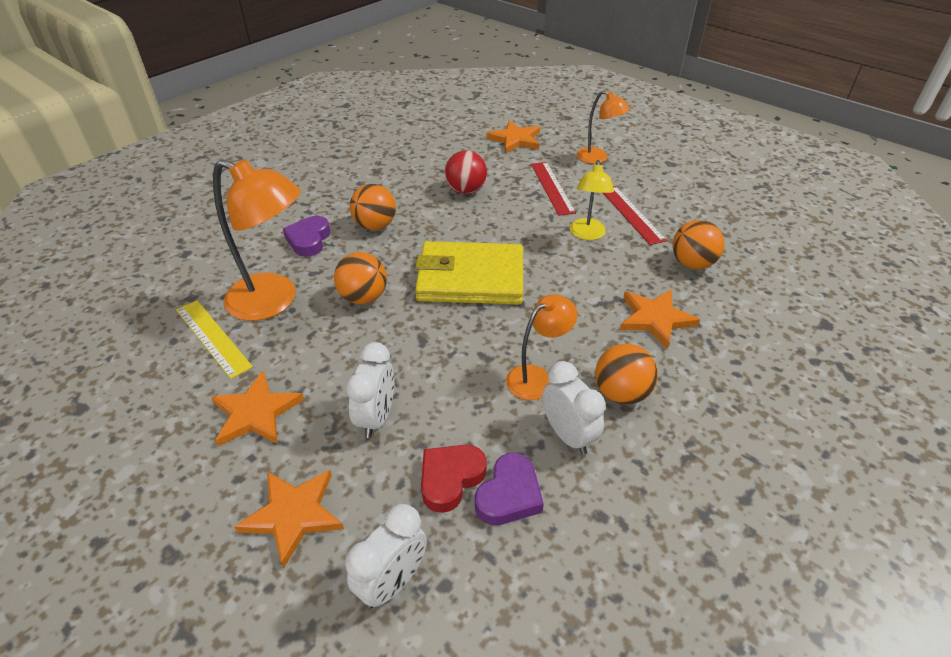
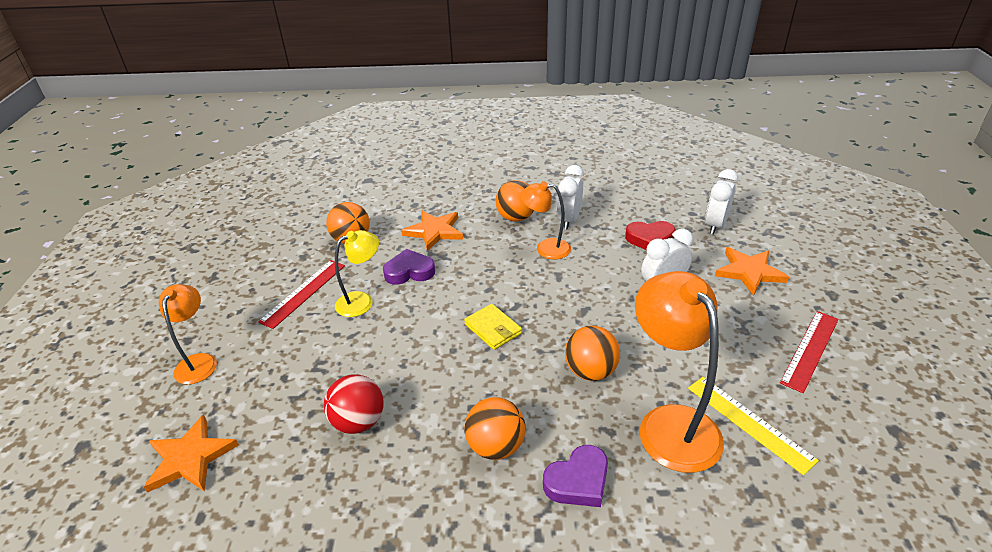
camera: 130 degrees left, 5 degrees down
(213, 337) = (749, 423): yellow ruler -> yellow ruler turned 45 degrees counterclockwise
(256, 413) = (742, 336): orange star -> none
(392, 582) = (715, 225): white clock -> white clock turned 60 degrees counterclockwise
(470, 278) = (493, 329): yellow wallet -> yellow wallet, size x0.47
(509, 495) = (628, 219): purple heart -> purple heart (409, 272)
(552, 188) = (295, 361): red ruler -> red ruler (810, 350)

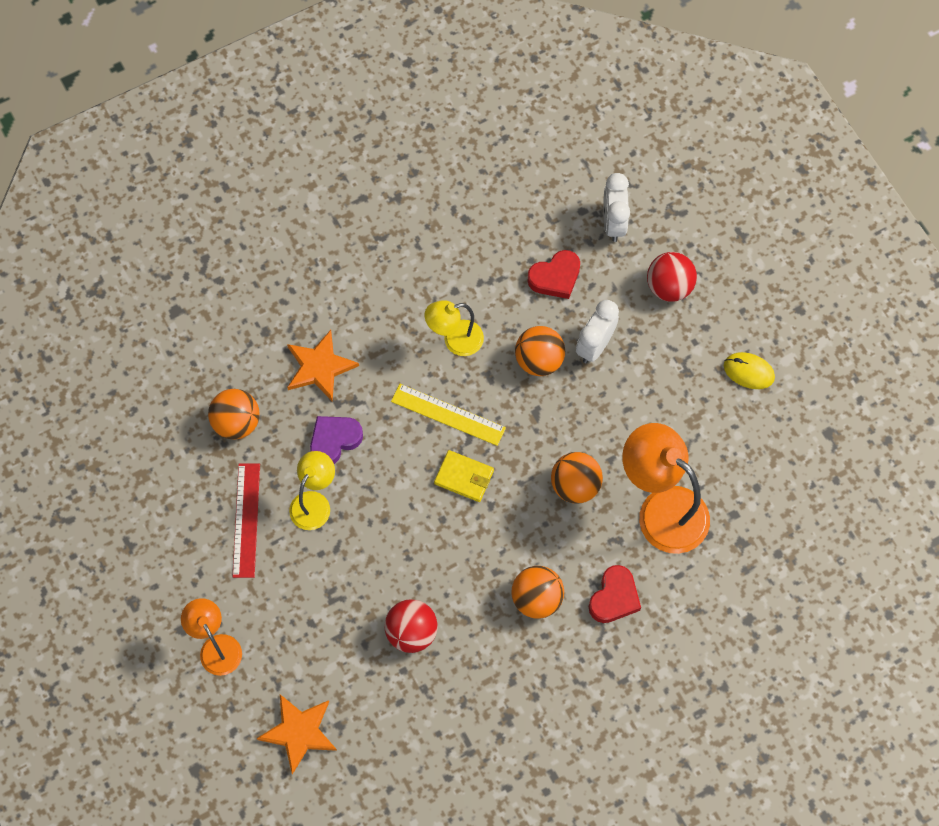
camera: 30 degrees left, 30 degrees up
(516, 218) = (396, 303): orange ball -> orange ball (539, 360)
(545, 248) = (455, 340): orange lamp -> yellow lamp
(569, 220) = (456, 282): white clock -> none
(578, 481) = (614, 597): purple heart -> red heart
(749, 272) = (669, 287): orange star -> red ball
(749, 423) = (720, 479): yellow ruler -> yellow ruler (448, 415)
(810, 350) = (748, 371): red ruler -> yellow mouse

